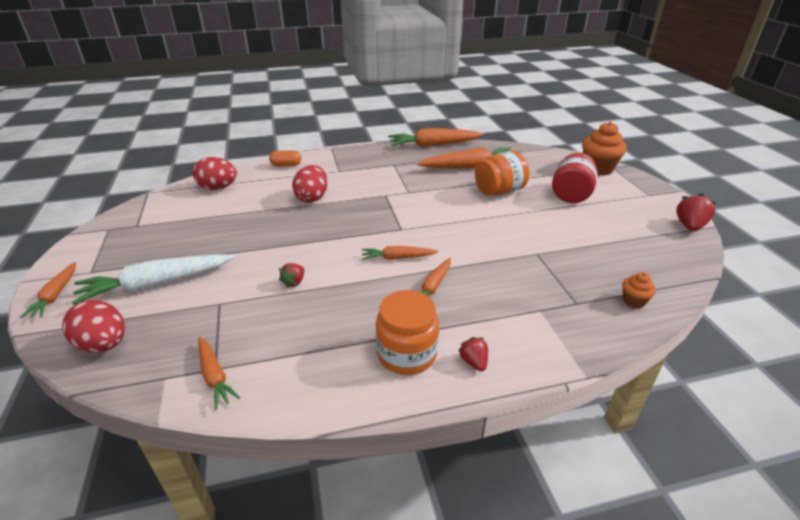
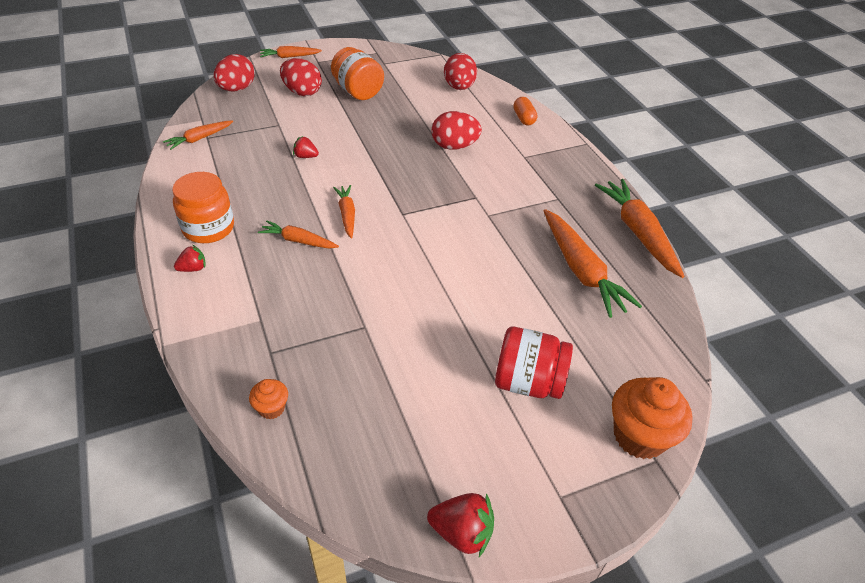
camera: 80 degrees right, 10 degrees up
(156, 284) = (302, 92): white carrot -> red egg
(499, 191) = (515, 299): orange jar -> orange jar (358, 91)

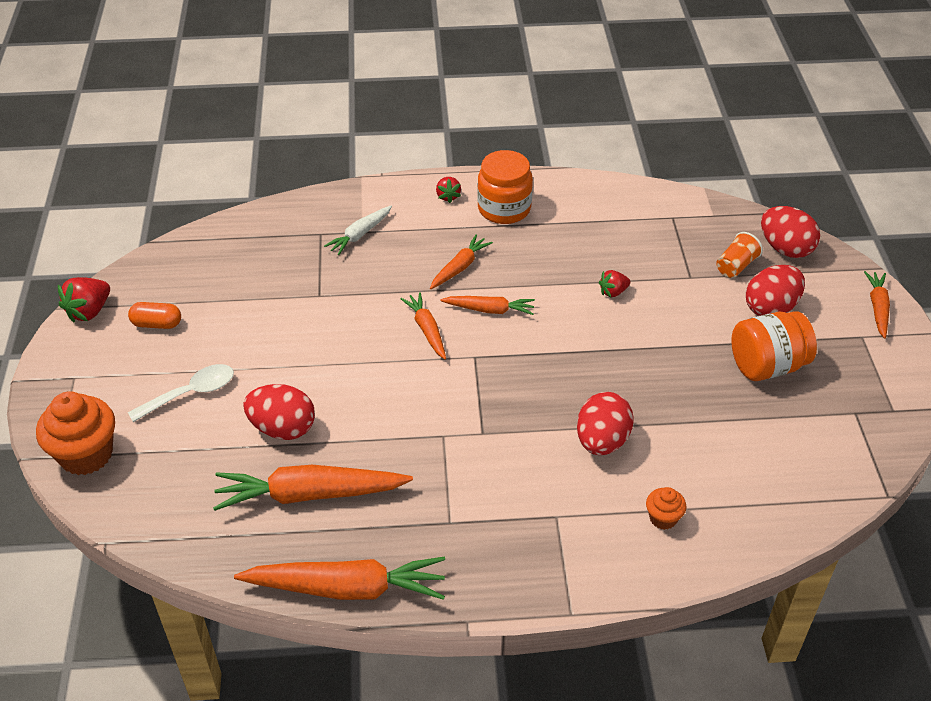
camera: 110 degrees right, 0 degrees up
(199, 139) = (670, 211): orange carrot -> orange carrot (427, 330)
(261, 107) = (736, 266): none -> orange cup
(266, 319) = (360, 235): none -> white carrot
(271, 408) = (262, 228): orange cupcake -> orange cupcake (663, 518)
(305, 156) = (613, 292): red strawberry -> red strawberry turned 150 degrees counterclockwise
(459, 87) = (768, 491): red egg -> red egg (283, 428)
(524, 118) = (659, 551): orange capsule -> orange capsule (157, 324)
(528, 382) = (191, 393): red jar -> white spoon

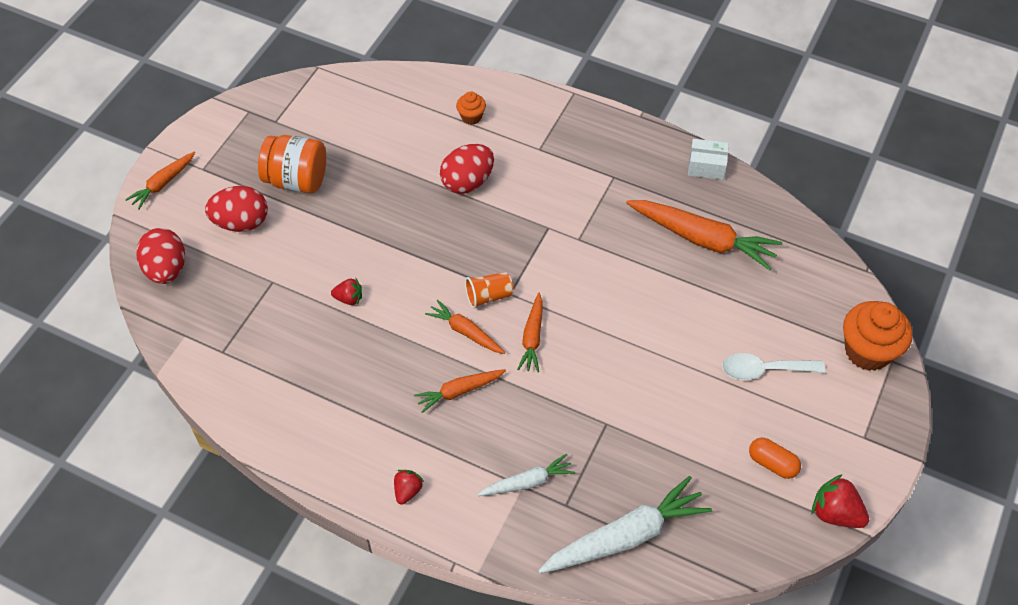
camera: 150 degrees left, 10 degrees up
(89, 311) = (835, 513): red strawberry -> red strawberry turned 120 degrees counterclockwise
(262, 233) = (625, 536): none -> white carrot
(283, 428) = (699, 301): red egg -> none
(347, 588) = (706, 166): orange carrot -> white box
(504, 209) = (366, 444): orange jar -> none
(736, 266) = (225, 273): orange cup -> orange cup (488, 296)

